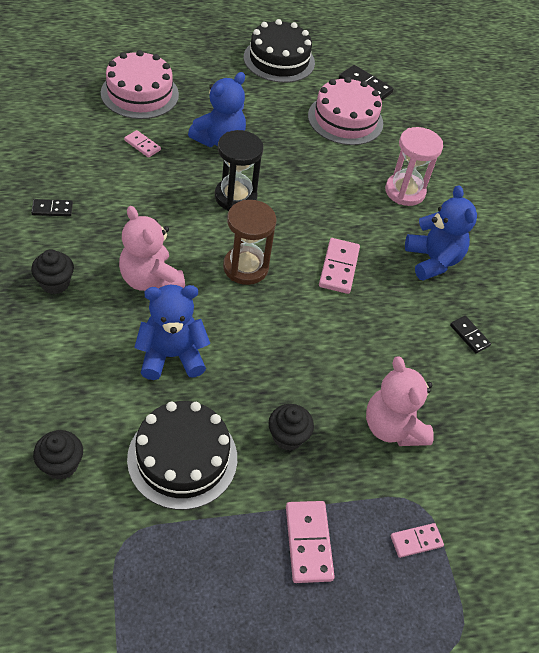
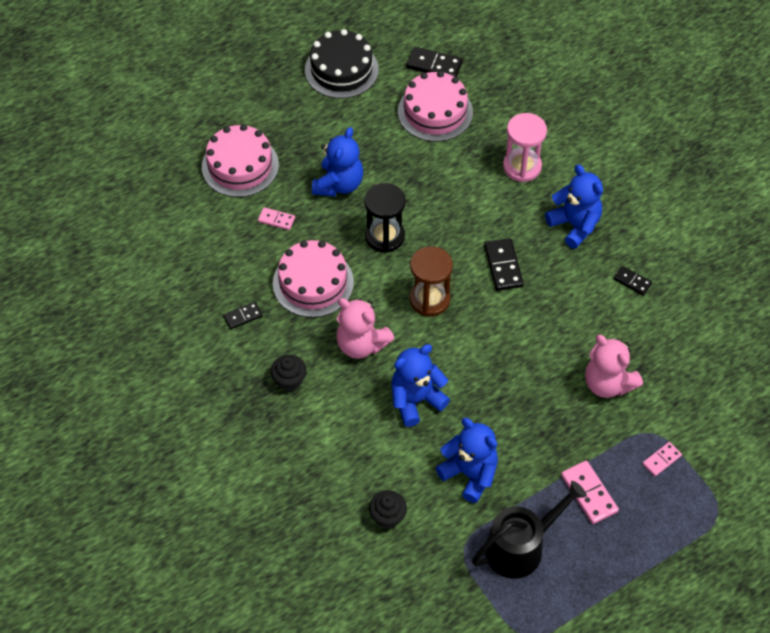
camera: 15 degrees left, 5 degrees up
(140, 208) = (313, 283): none -> pink cake
(182, 458) = (469, 474): black cake -> blue teddy bear
(191, 571) = (520, 547): none -> black watering can
(288, 437) = (536, 425): black cupcake -> none
(339, 268) = (503, 266): pink domino -> black domino

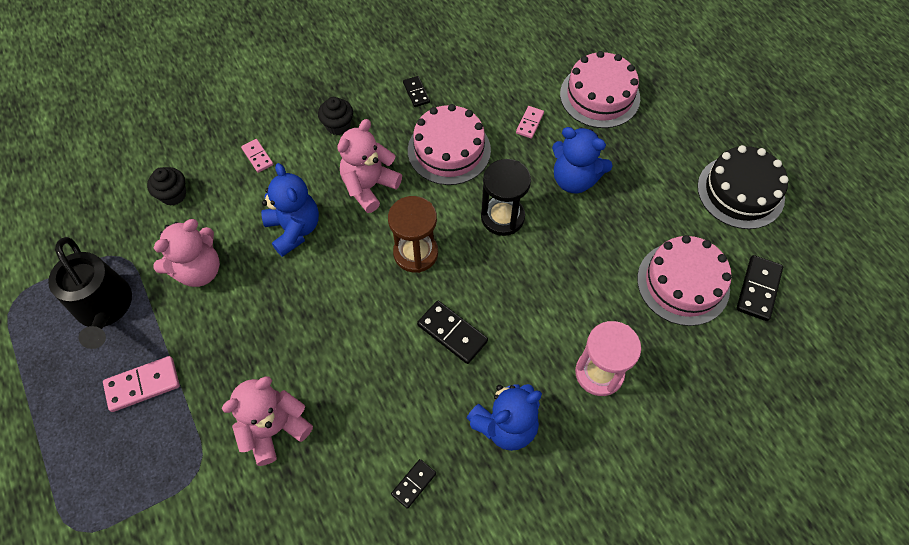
camera: 95 degrees right, 5 degrees up
(469, 474) = (199, 270): blue teddy bear -> pink teddy bear
(503, 266) = (452, 333): black domino -> black domino turned 45 degrees clockwise
(661, 460) = (161, 474): pink domino -> pink domino (257, 156)

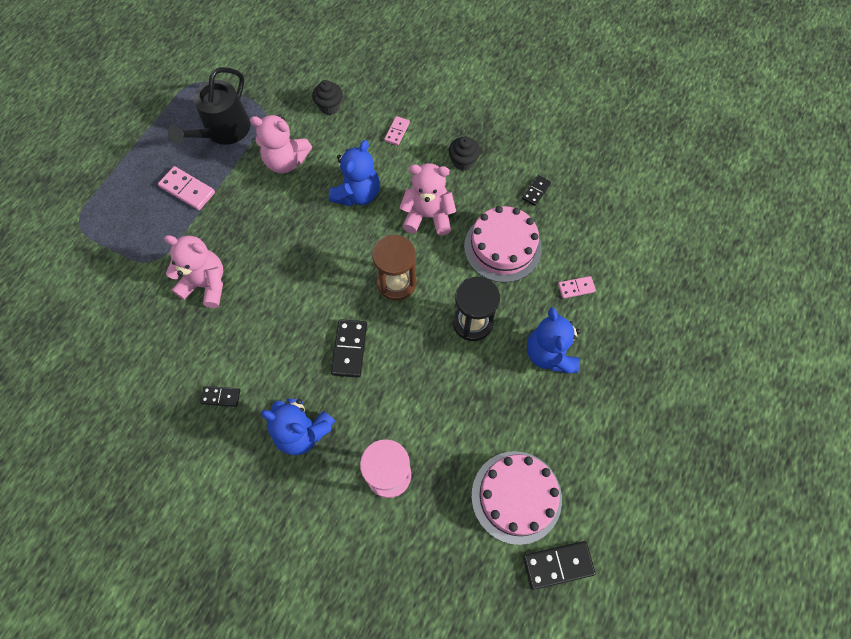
camera: 55 degrees right, 5 degrees up
(599, 96) = (650, 324): pink cake -> none
(740, 192) = (647, 497): black cake -> none

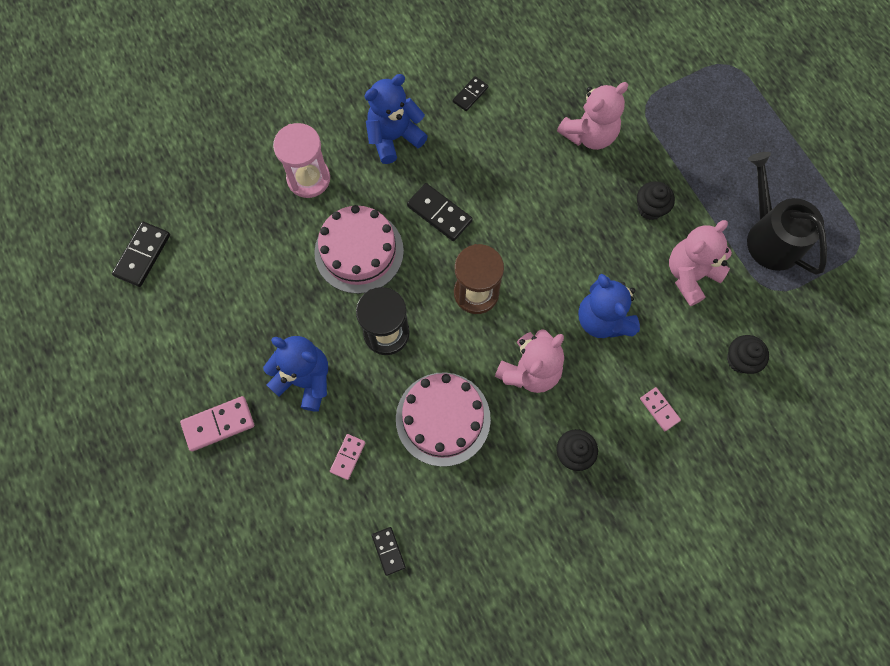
camera: 125 degrees right, 5 degrees up
(187, 190) = (711, 168): pink domino -> pink domino (218, 424)
(247, 211) = (650, 208): none -> black cupcake
(516, 496) = (214, 261): pink cake -> pink cake (359, 251)
(536, 191) = (483, 504): black domino -> black domino (388, 551)

